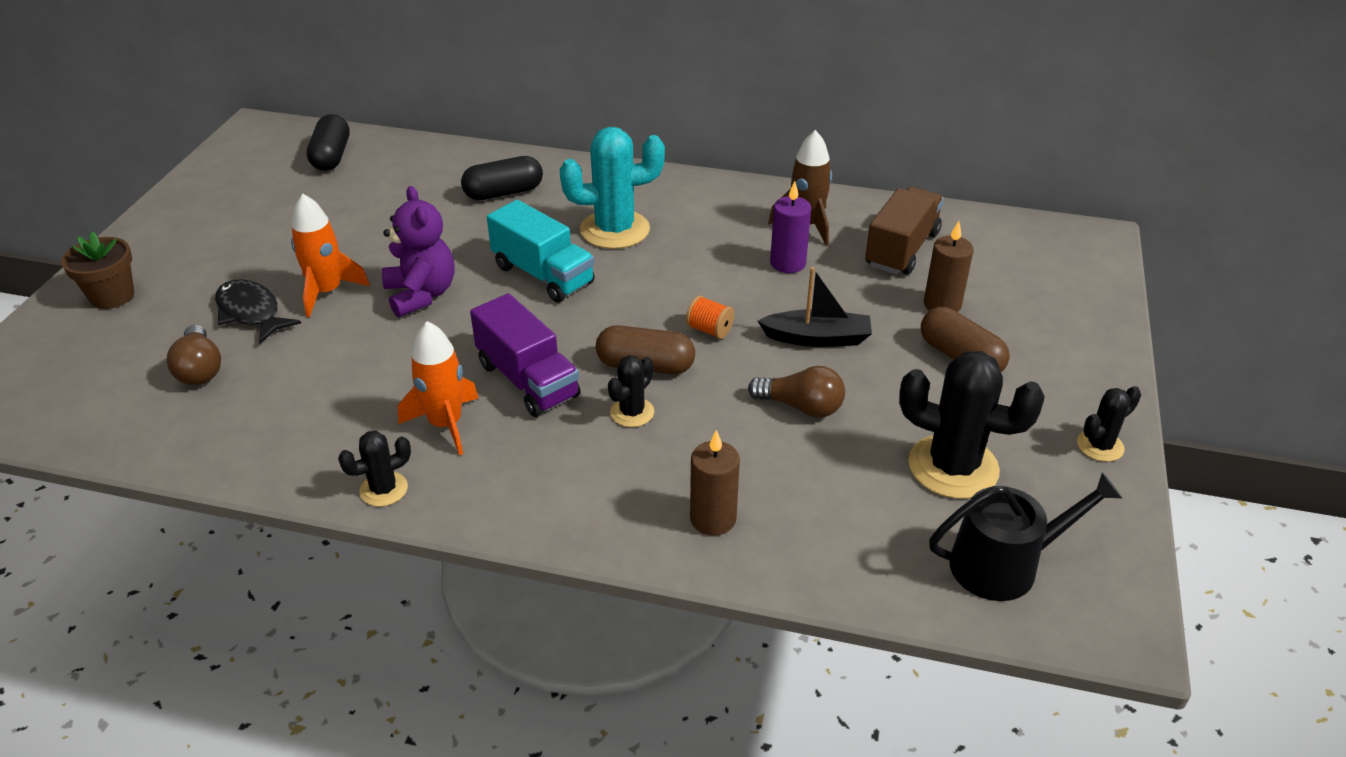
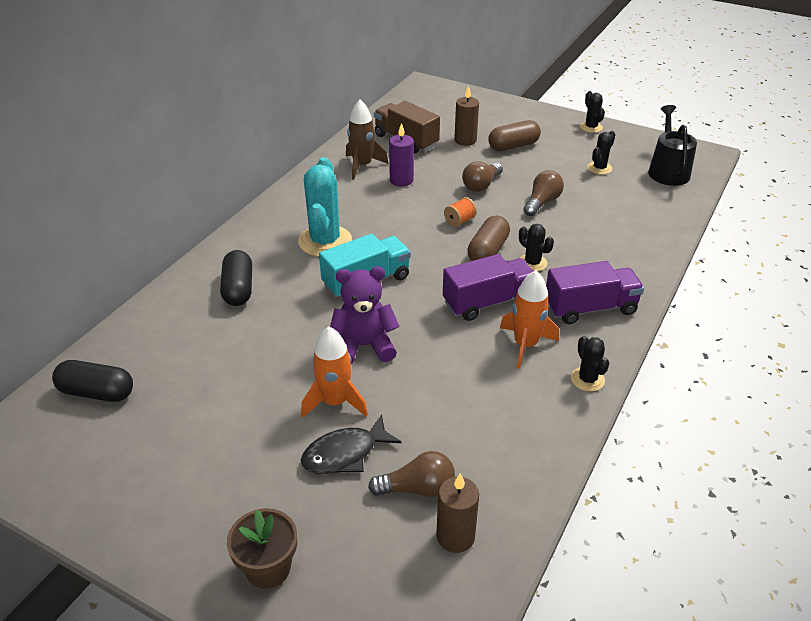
camera: 75 degrees left, 0 degrees up
(539, 482) = (590, 308): none -> purple truck
(713, 519) = (629, 248): brown candle -> brown candle (455, 536)
(817, 338) = (481, 185): black boat -> brown light bulb
(953, 467) = (599, 168): black cactus -> black cactus, size x0.52

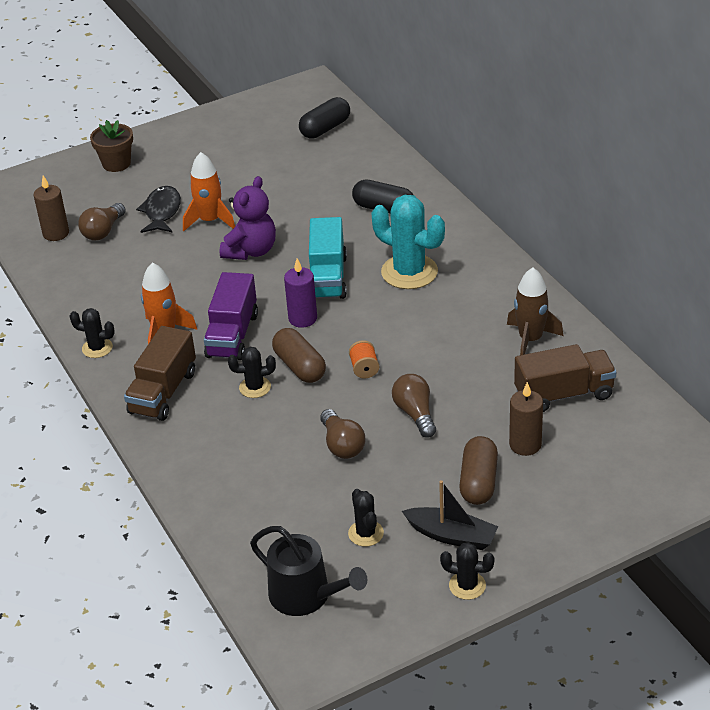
camera: 125 degrees right, 0 degrees up
(401, 180) = (476, 357): purple candle -> purple candle (302, 318)
(564, 142) = (452, 536): none -> black boat
(590, 308) = (163, 392): purple truck -> brown truck

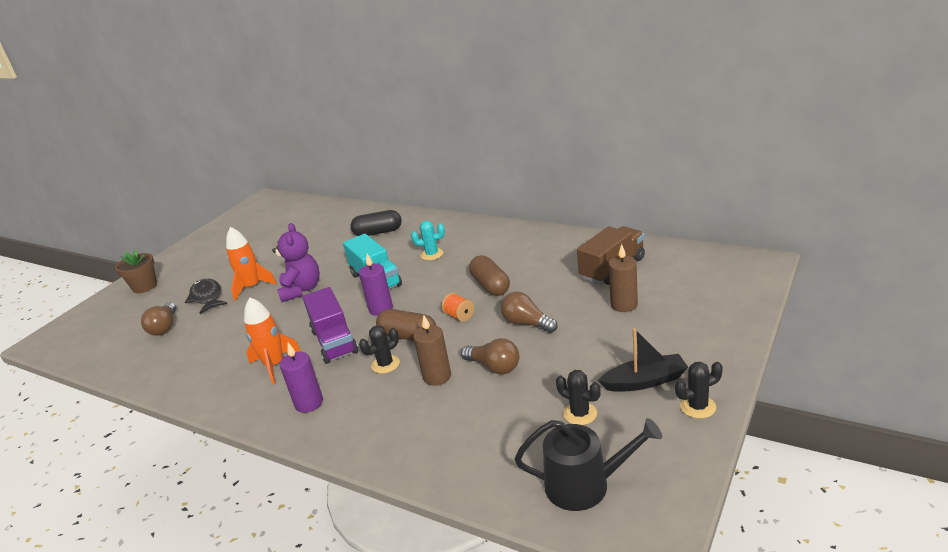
camera: 30 degrees left, 10 degrees down
(56, 233) = (121, 345): brown candle -> brown candle (437, 377)
(97, 348) = (220, 401): black cactus -> none
(163, 392) = (309, 403): brown truck -> purple candle
(325, 128) = (295, 213): black capsule -> none
(409, 272) = (432, 254): turquoise cactus -> turquoise cactus, size x0.52
(478, 482) = (620, 340): brown capsule -> brown capsule (490, 286)
(530, 339) = (555, 252): brown rocket -> none

